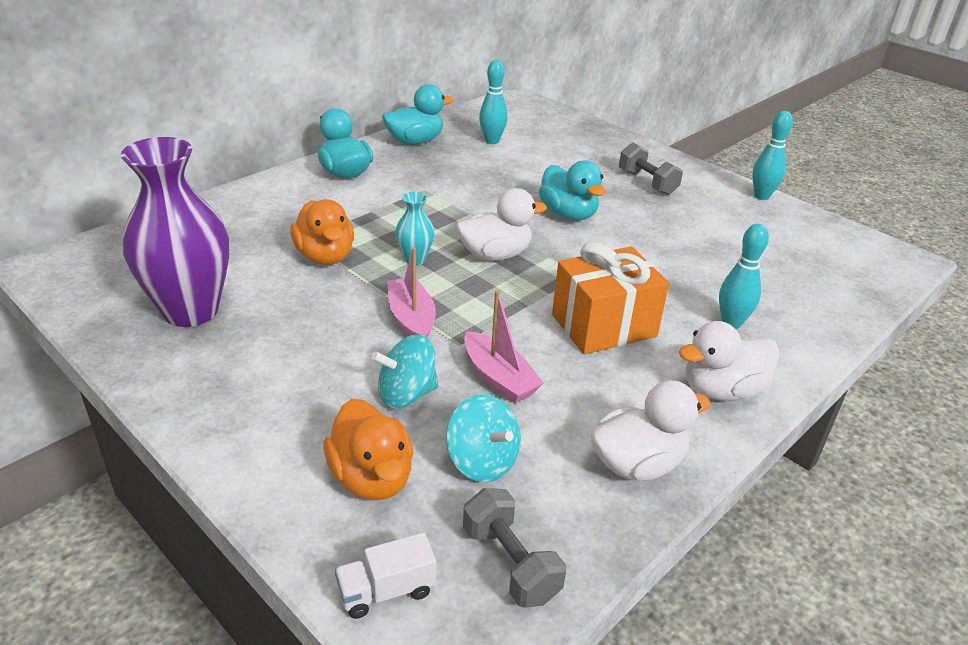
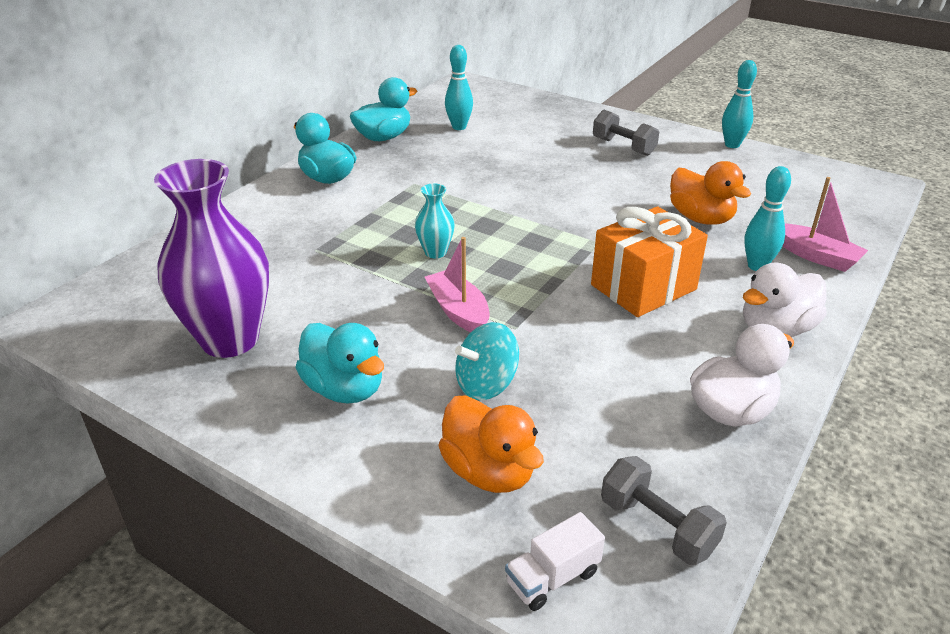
camera: 10 degrees left, 0 degrees up
(325, 256) = (344, 263): orange duck -> orange duck (700, 218)
(482, 461) = (588, 435): turquoise spinning top -> none
(495, 255) = (511, 236): white duck -> none
(499, 378) = (568, 353): pink boat -> pink boat (816, 256)
(568, 214) = (563, 187): turquoise duck -> turquoise duck (344, 389)

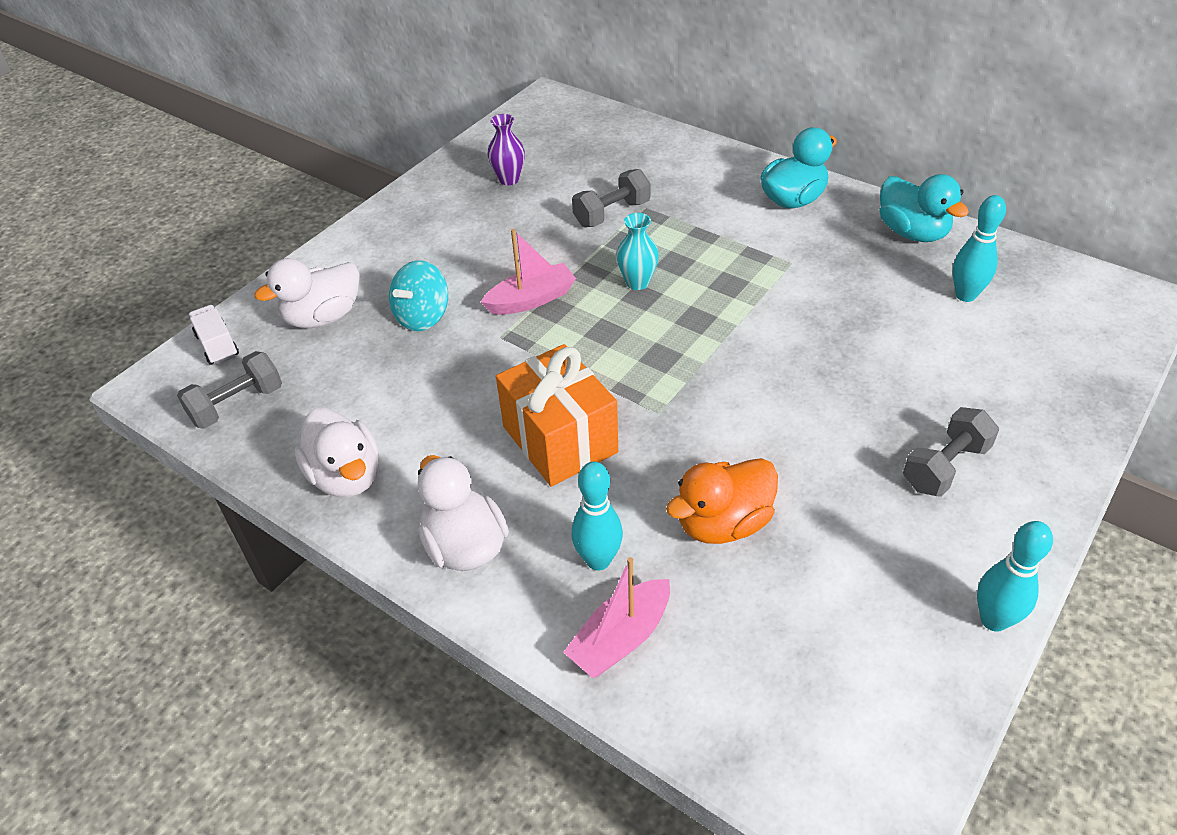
camera: 95 degrees right, 10 degrees up
(230, 339) = (509, 179): purple vase -> purple vase, size x0.45
(322, 267) = (612, 214): none -> grey dumbbell
(344, 389) = (435, 241): turquoise duck -> none
(486, 384) = (422, 316): turquoise spinning top -> turquoise spinning top turned 120 degrees counterclockwise
(489, 471) = (323, 317): orange duck -> white duck

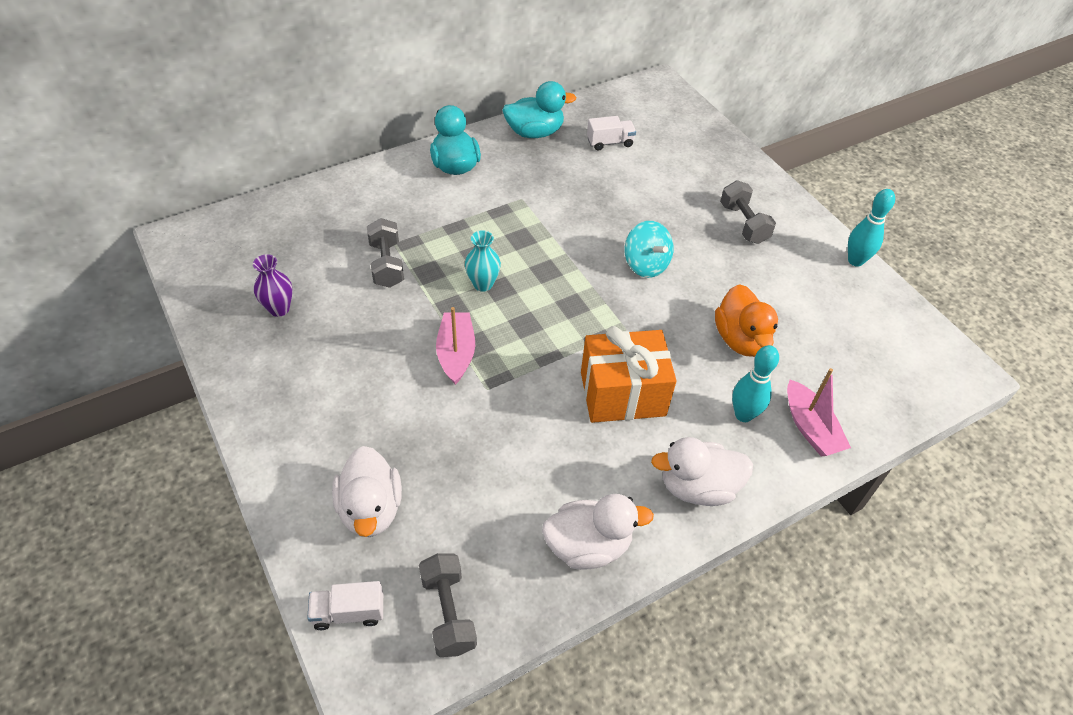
camera: 70 degrees left, 5 degrees up
(422, 316) = (425, 433): turquoise spinning top -> turquoise spinning top (646, 264)
(965, 295) = (610, 142): turquoise bowling pin -> white truck

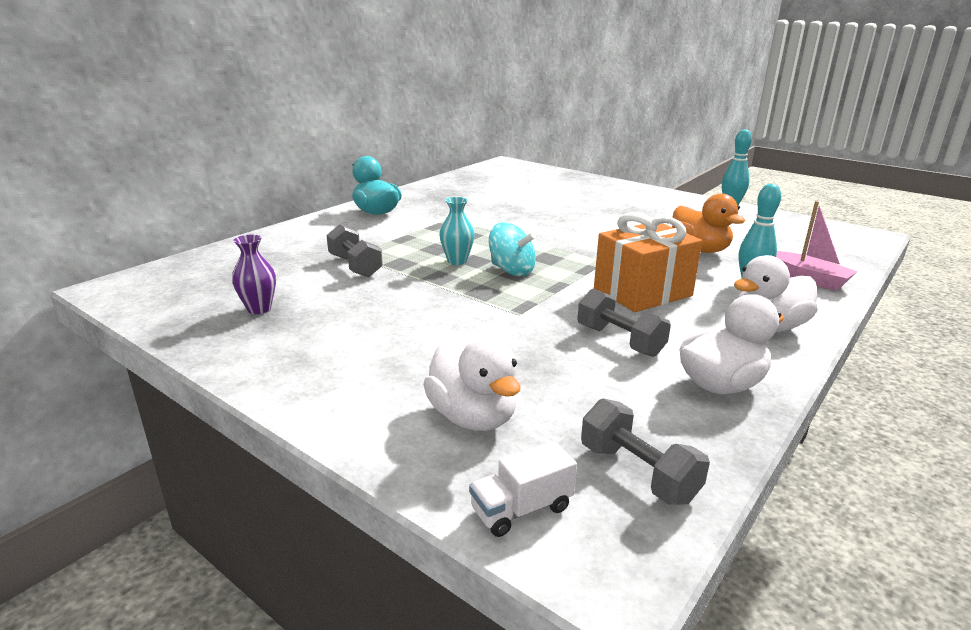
camera: 20 degrees left, 25 degrees down
(456, 353) = (469, 300): pink boat -> none
(534, 132) = (430, 191): turquoise duck -> none
(610, 142) = (495, 187): white truck -> none
(646, 264) = (584, 230): turquoise spinning top -> turquoise spinning top (511, 270)
(743, 223) = (634, 203): grey dumbbell -> grey dumbbell (619, 341)

